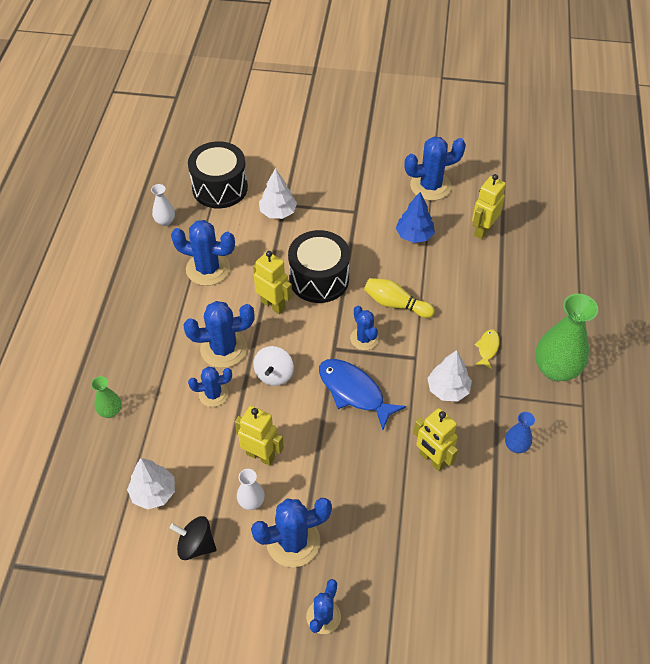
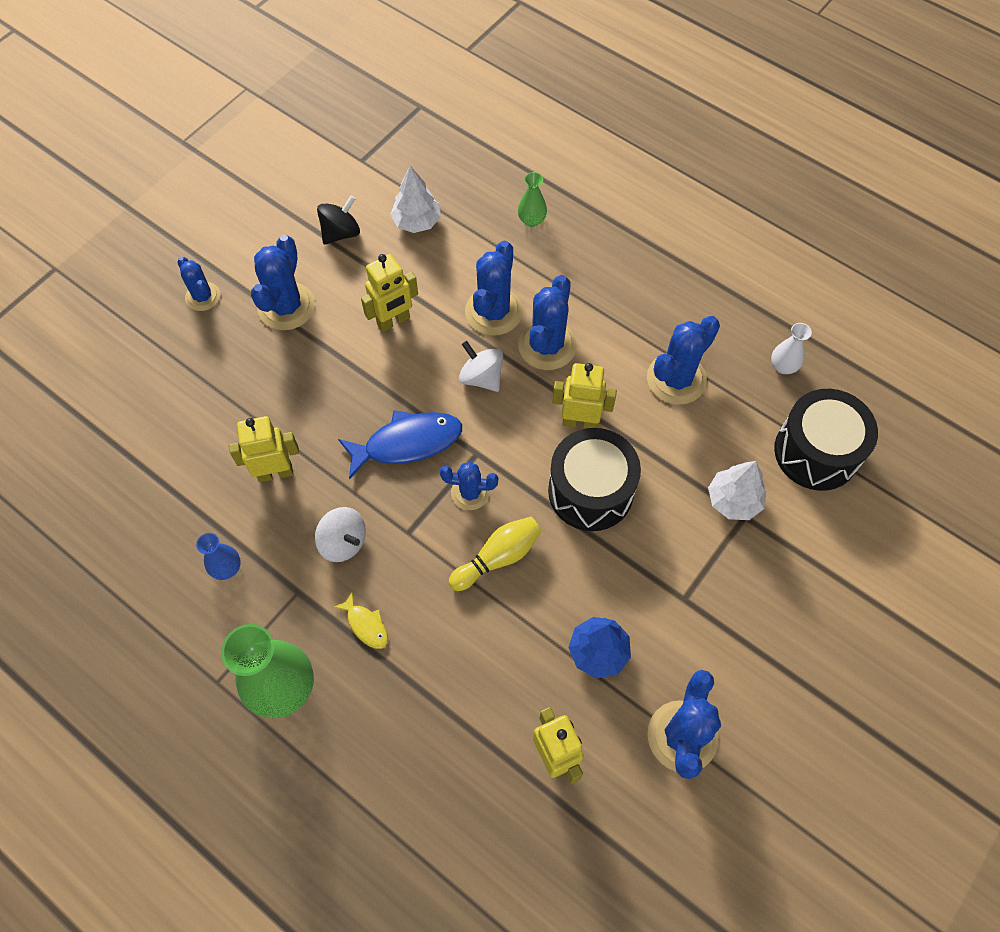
camera: 120 degrees right, 10 degrees up
(213, 394) = (493, 312): blue cactus -> blue cactus, size x1.64
(251, 501) = (350, 292): white vase -> none
(273, 305) = (580, 422): yellow robot -> yellow robot turned 150 degrees counterclockwise
(448, 389) = (343, 542): white tree -> white spinning top

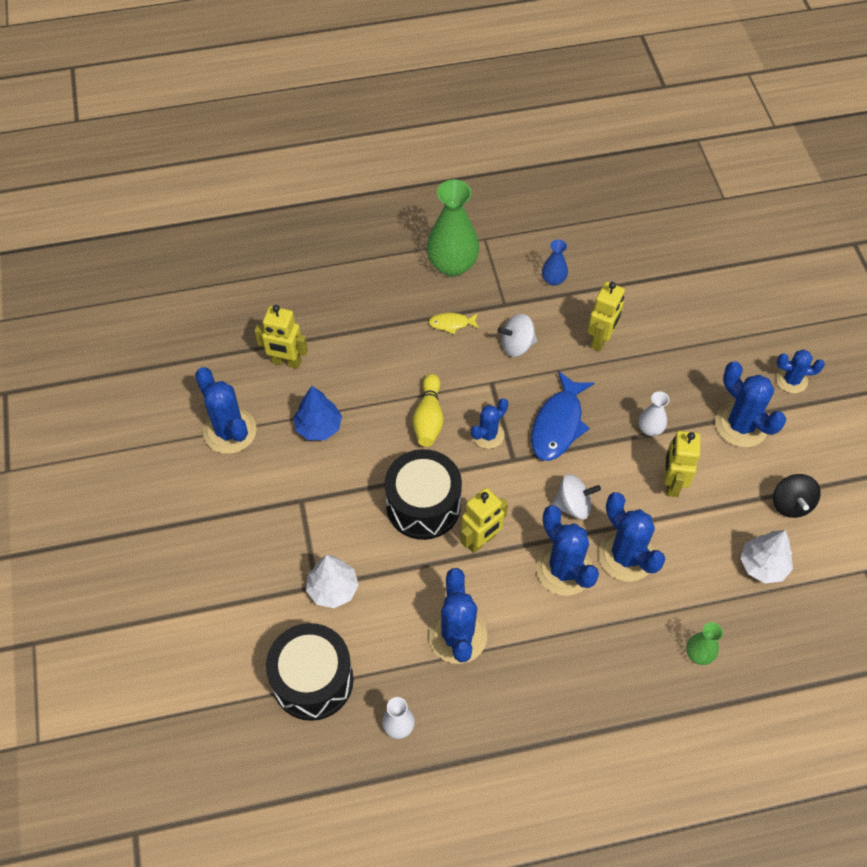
camera: 130 degrees right, 5 degrees down
(349, 369) = (650, 429): none -> white vase

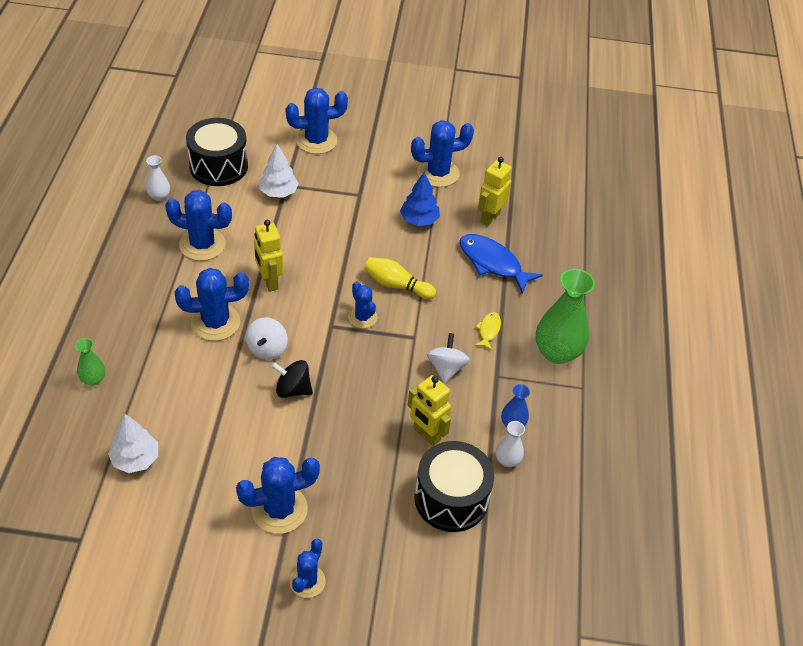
camera: 105 degrees right, 10 degrees down
(423, 505) = (318, 258): black drum -> black drum (451, 499)
(558, 424) = (349, 368): blue fish -> blue fish (493, 263)
(626, 556) = (202, 366): blue cactus -> blue cactus (316, 140)
(650, 429) = (311, 433): white vase -> white vase (507, 460)
(672, 483) = (249, 426): yellow robot -> none
(791, 504) = (178, 511): black spinning top -> black spinning top (293, 389)

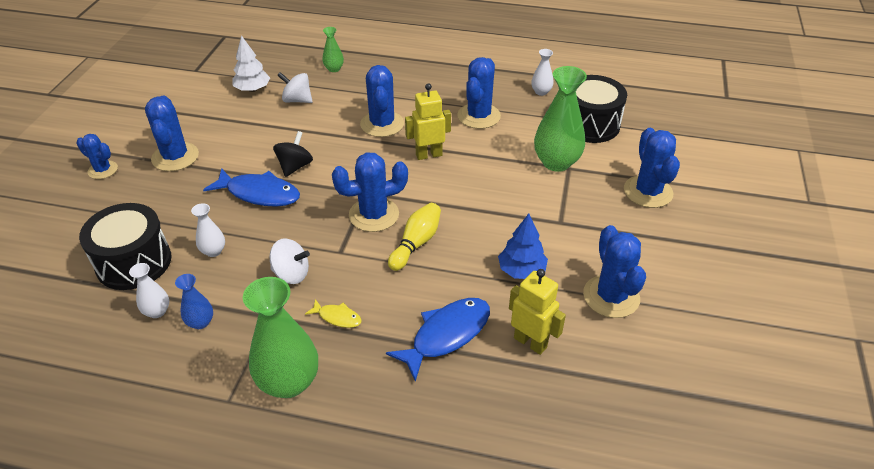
camera: 100 degrees right, 5 degrees down
(267, 349) = (345, 153): white spinning top -> white spinning top (297, 100)
(278, 192) = (556, 162): white tree -> green vase
(339, 413) = (259, 194): none -> blue fish
(362, 317) = (374, 215): blue cactus -> blue cactus, size x1.64
(426, 434) = (213, 251): yellow robot -> white vase

